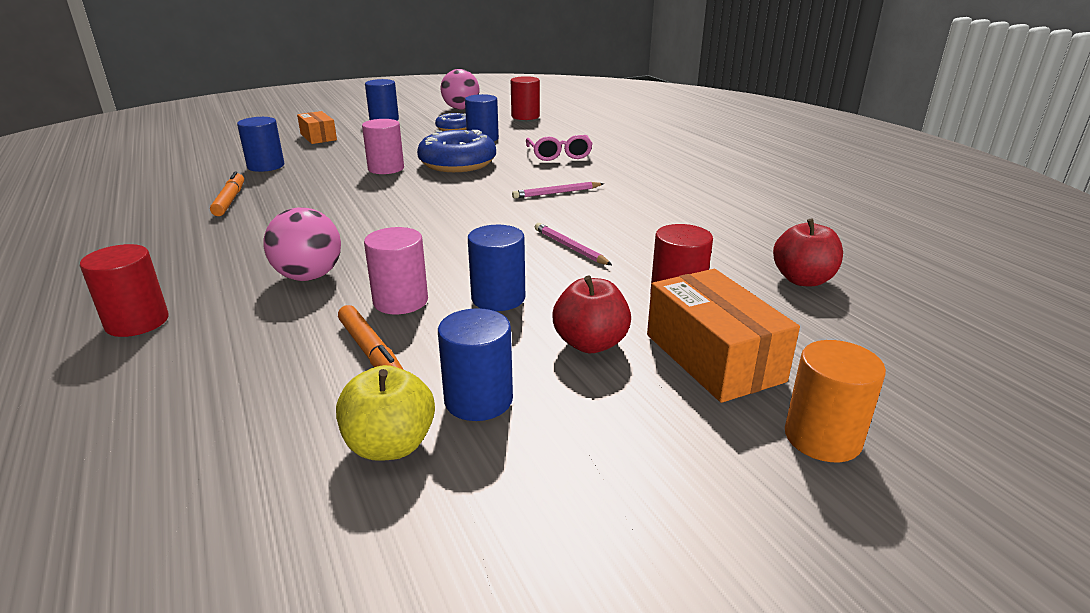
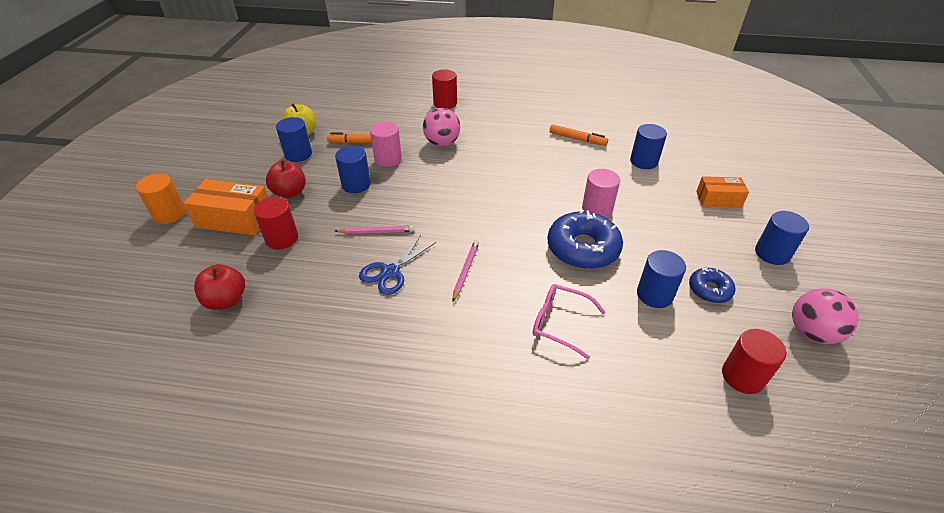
camera: 125 degrees right, 15 degrees up
(614, 220) = (390, 272): none -> blue scissors

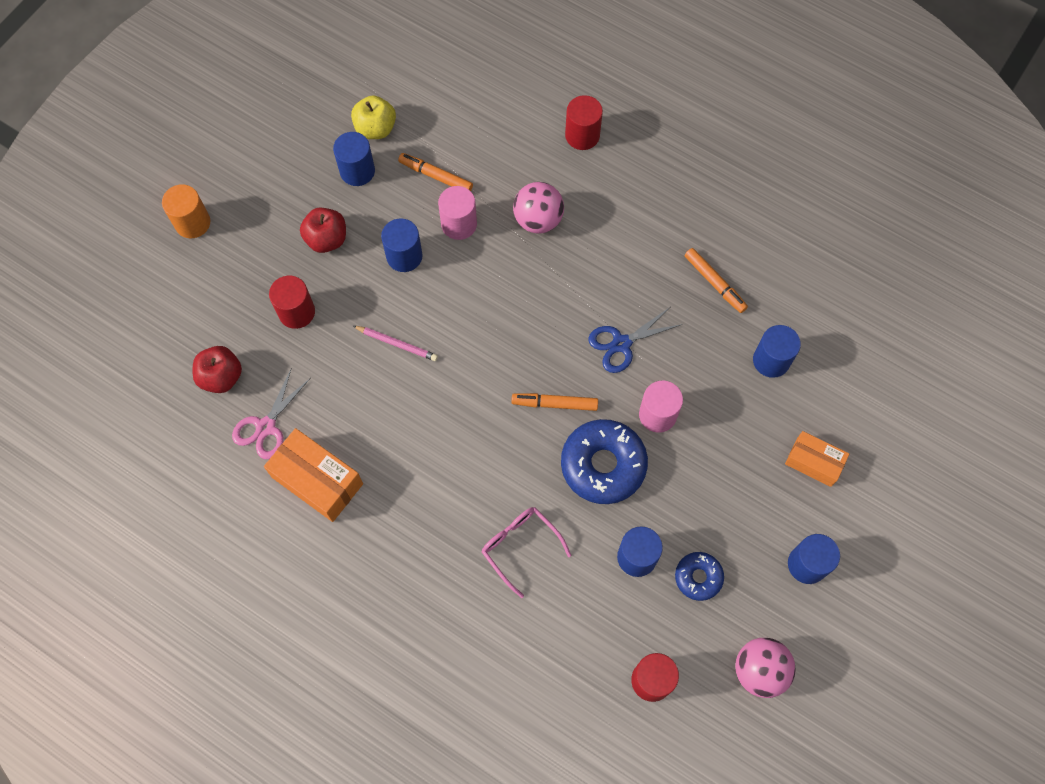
camera: 25 degrees right, 25 degrees up
(234, 219) = (257, 259): orange box -> orange box (317, 480)
(283, 321) = (266, 427): none -> pink scissors
(390, 272) = (388, 409): blue scissors -> blue scissors (621, 344)
(466, 270) = (464, 440): pink pencil -> none
(520, 226) = (554, 404): none -> orange marker

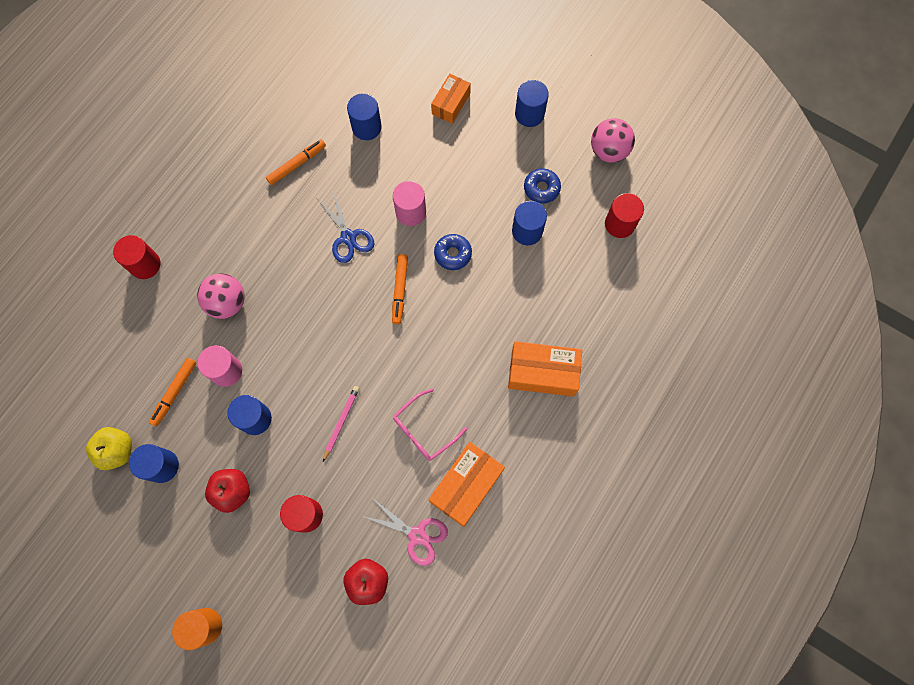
camera: 90 degrees left, 5 degrees up
(449, 572) = (542, 373): none -> orange box
(520, 547) = (521, 318): pink glasses -> pink glasses (424, 430)
(603, 465) = (453, 254): blue donut -> blue donut, size x0.54

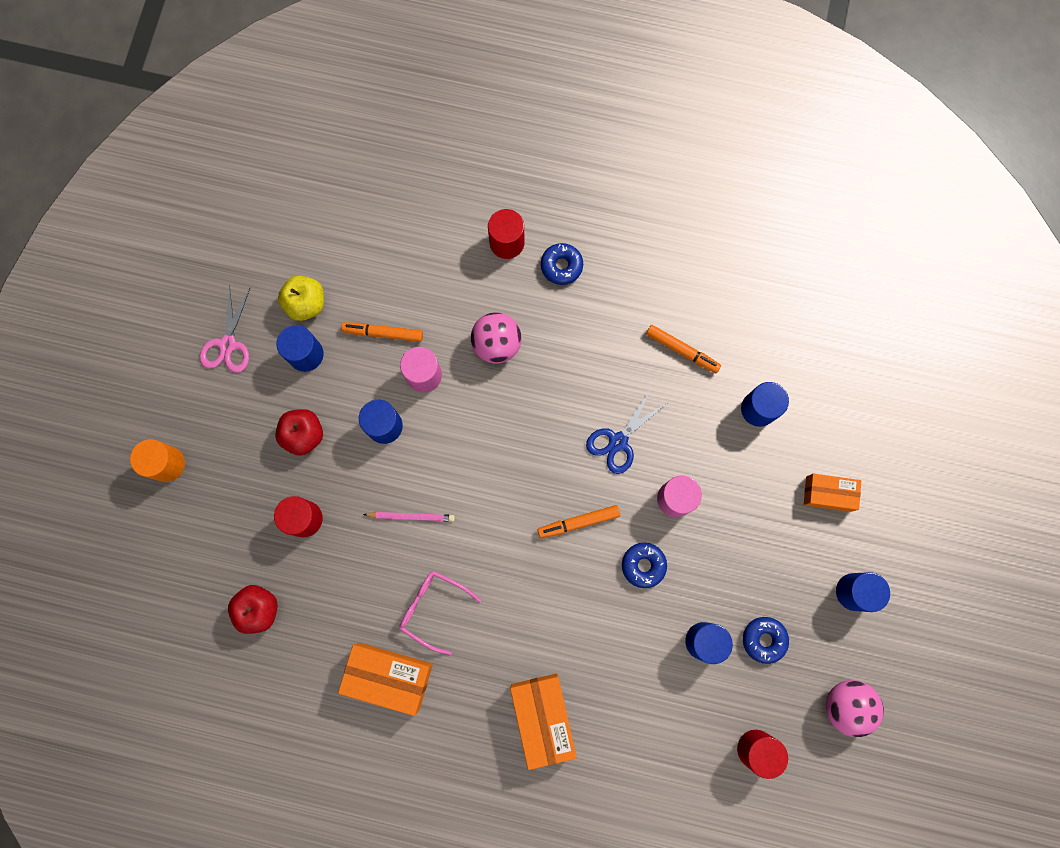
camera: 70 degrees right, 5 degrees up
(186, 229) = (561, 266): none -> blue donut
(417, 535) = (321, 642): pink scissors -> pink scissors (227, 344)

